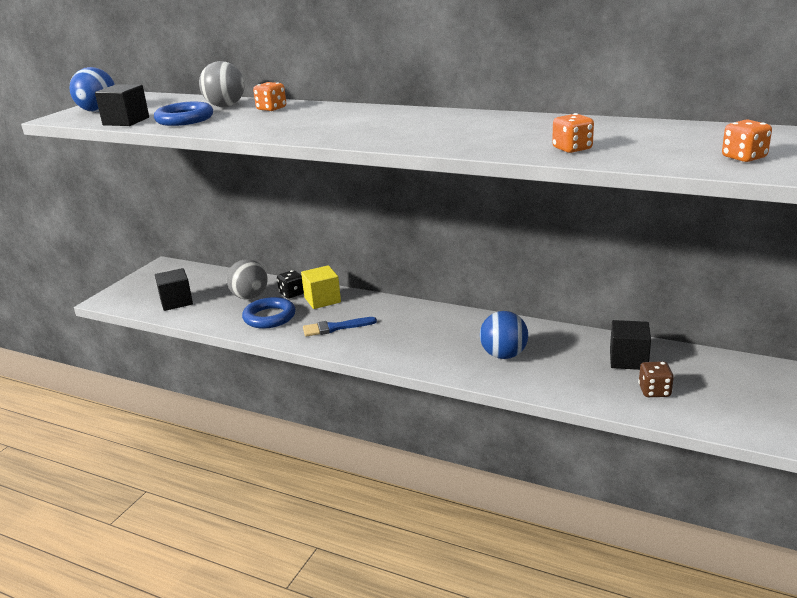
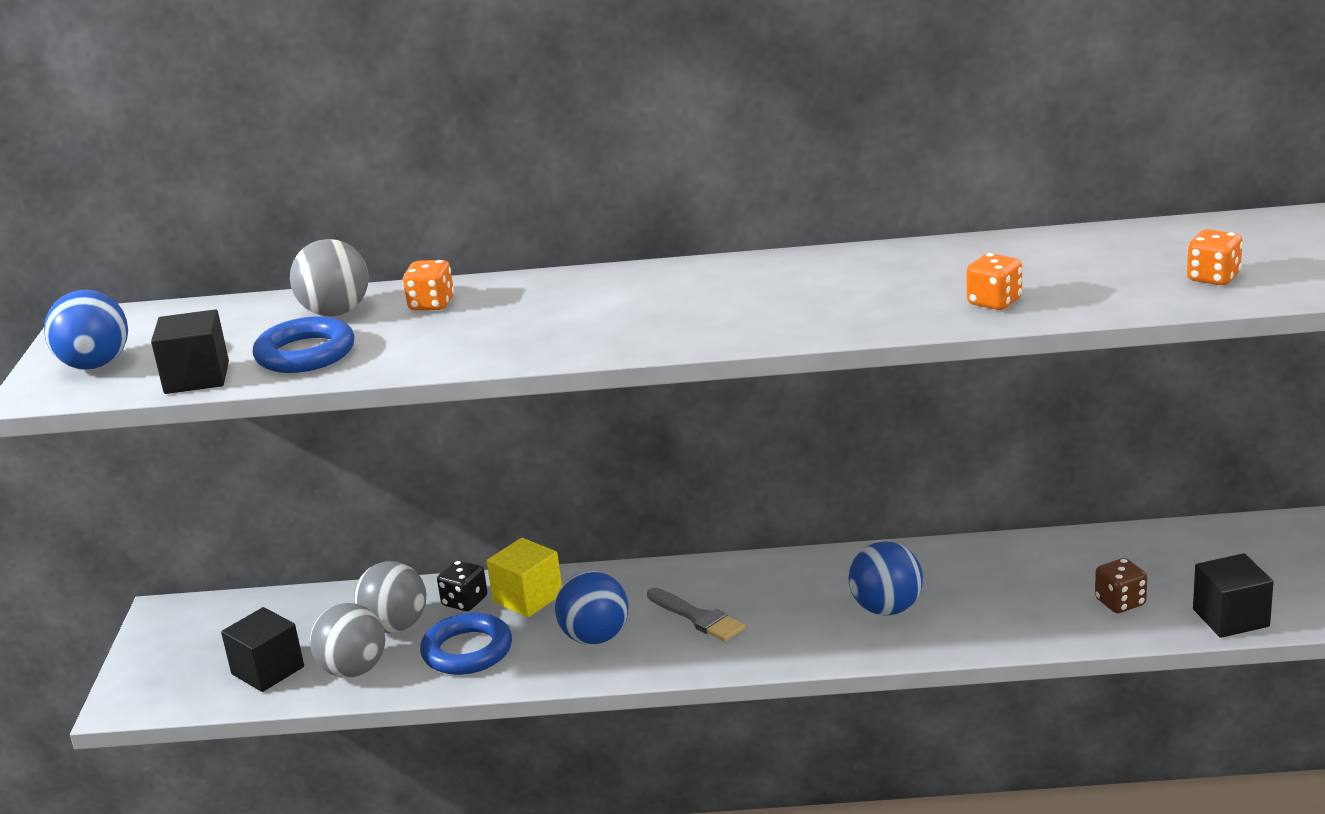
camera: 25 degrees left, 0 degrees up
(211, 312) = (354, 670): none -> grey ball
(335, 328) = (595, 638): blue brush -> blue ball
(396, 332) = (698, 617): none -> grey brush
(628, 360) = (1055, 568): black cube -> black cube (1230, 618)

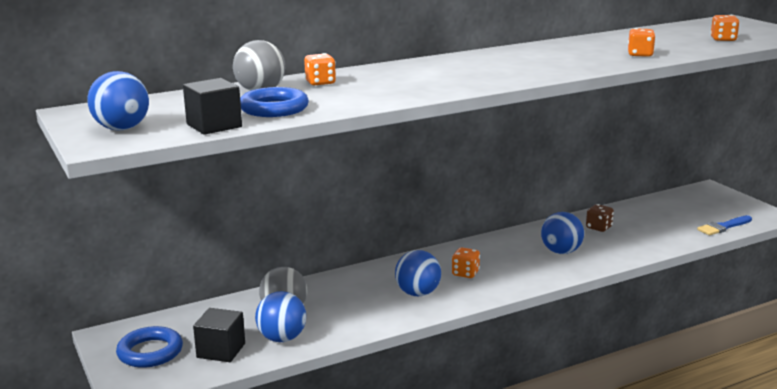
camera: 30 degrees left, 5 degrees down
(354, 670) = (282, 338): grey ball -> blue ball
(465, 602) = (316, 291): black dice -> none
(467, 651) = (346, 314): blue ring -> blue ring (150, 352)
(528, 598) = (354, 283): yellow cube -> none
(698, 617) = (465, 273): grey brush -> orange dice
(1120, 603) = (668, 230): brown dice -> brown dice (599, 228)
(1230, 618) = (723, 227): black cube -> blue brush

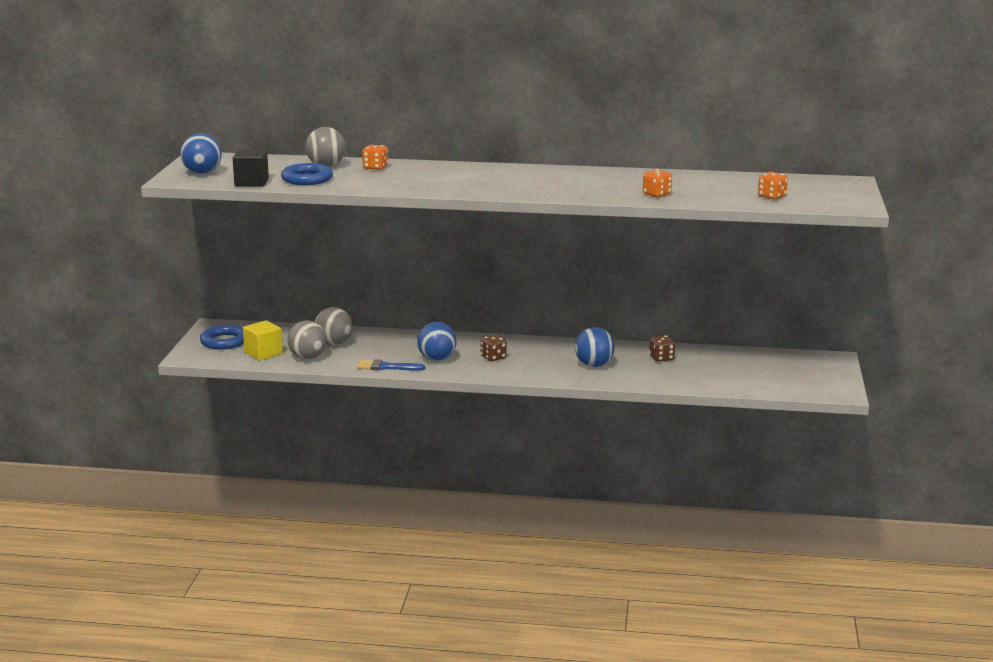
camera: 35 degrees right, 0 degrees up
(221, 350) = (263, 353): black cube -> yellow cube
(282, 338) = (308, 358): blue ball -> grey ball
(465, 273) = (493, 357): orange dice -> brown dice
(723, 227) = (773, 388): blue brush -> blue brush (387, 367)

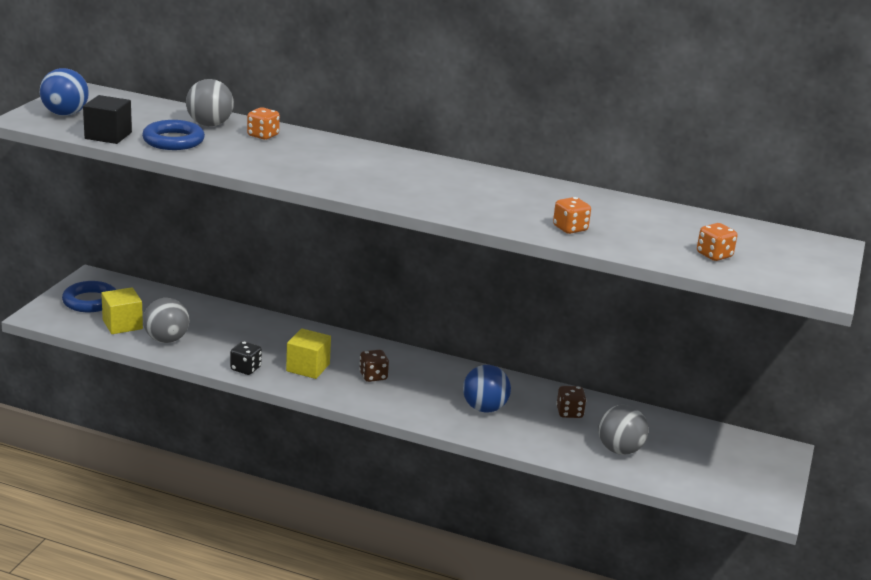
camera: 10 degrees right, 5 degrees up
(334, 344) = (206, 325): grey ball -> grey ball (619, 450)
(387, 367) = (245, 369): blue brush -> black dice
(437, 359) = (308, 367): blue ball -> yellow cube

